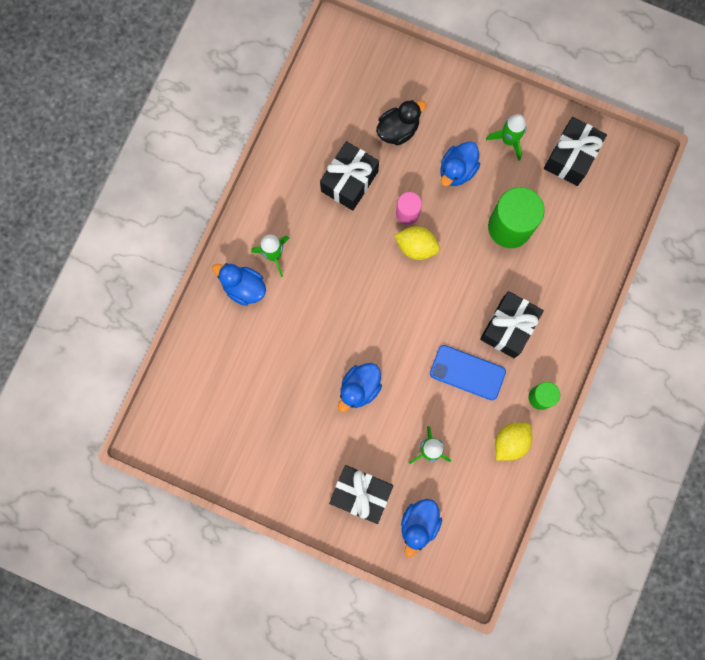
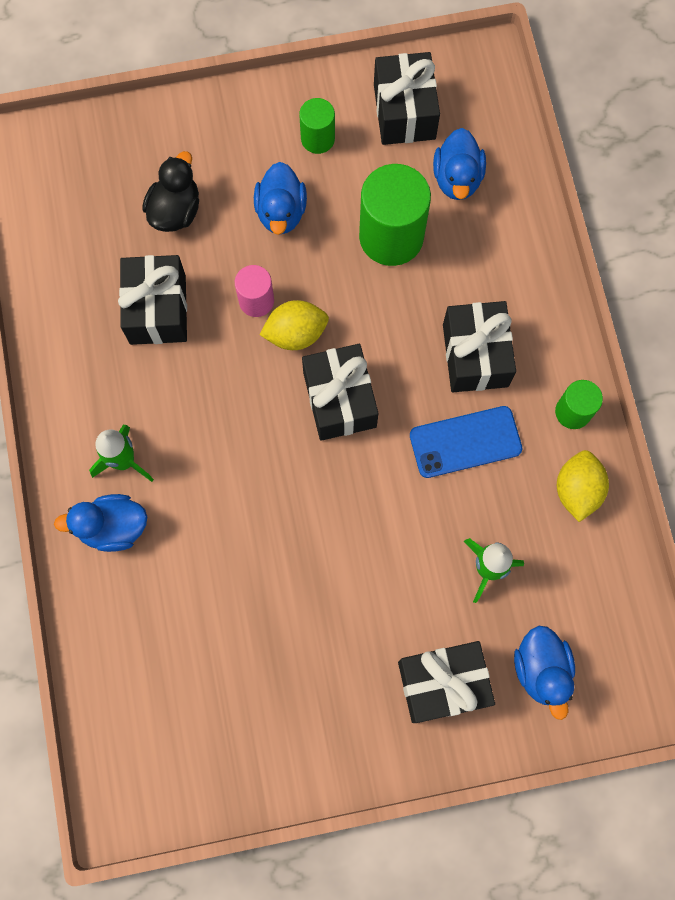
camera: 35 degrees left, 5 degrees down
(359, 388) = (347, 552): blue duck -> blue duck (457, 178)
(414, 301) = (339, 400): none -> black gift
(508, 140) = (317, 139): green rocket -> green cylinder

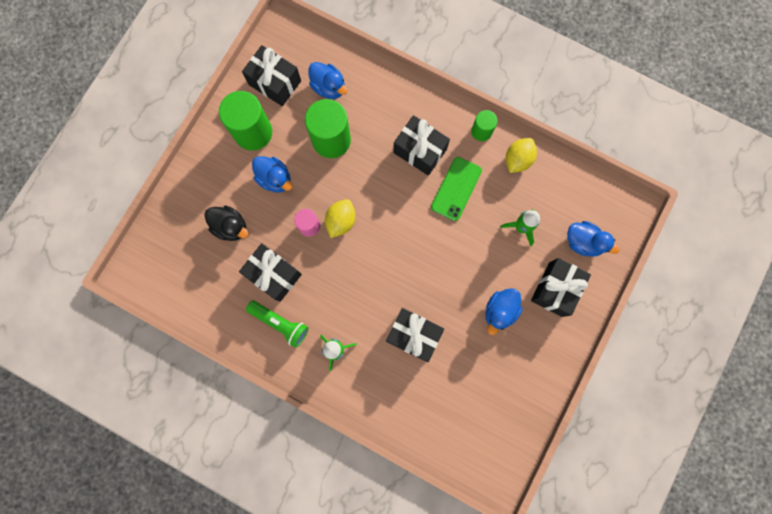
camera: 50 degrees left, 5 degrees up
(102, 367) = (280, 323): none -> green flashlight
(113, 527) = (363, 380): blue duck -> blue duck (500, 311)
(175, 210) = (231, 227): black duck -> black duck turned 150 degrees clockwise
(317, 139) = (253, 132): green cylinder -> green cylinder, size x1.85
(339, 400) = (389, 227): black gift -> black gift (413, 335)
(465, 442) = (456, 189): blue phone -> green phone
(577, 490) = (517, 160): yellow lemon -> yellow lemon turned 75 degrees clockwise

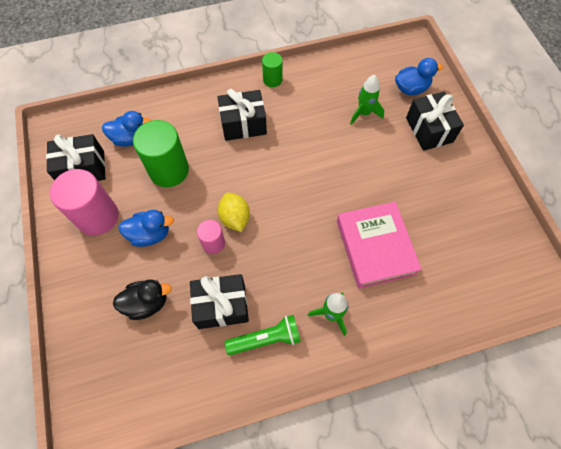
camera: 45 degrees left, 15 degrees down
(253, 132) = (98, 217): green cylinder -> pink cylinder
(413, 335) = (375, 247): black gift -> pink book
(456, 189) = (295, 126): green phone -> none
(500, 311) = (412, 175): blue duck -> none
(517, 160) = (315, 77): yellow lemon -> none

